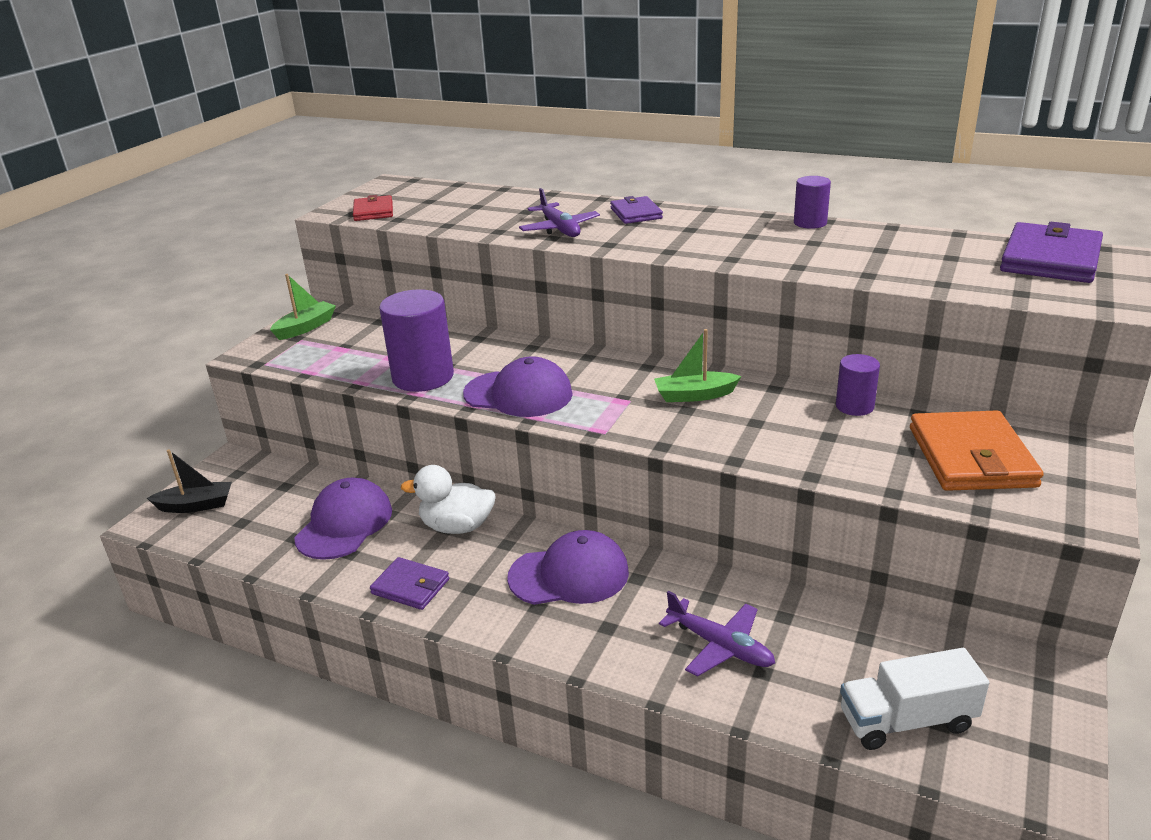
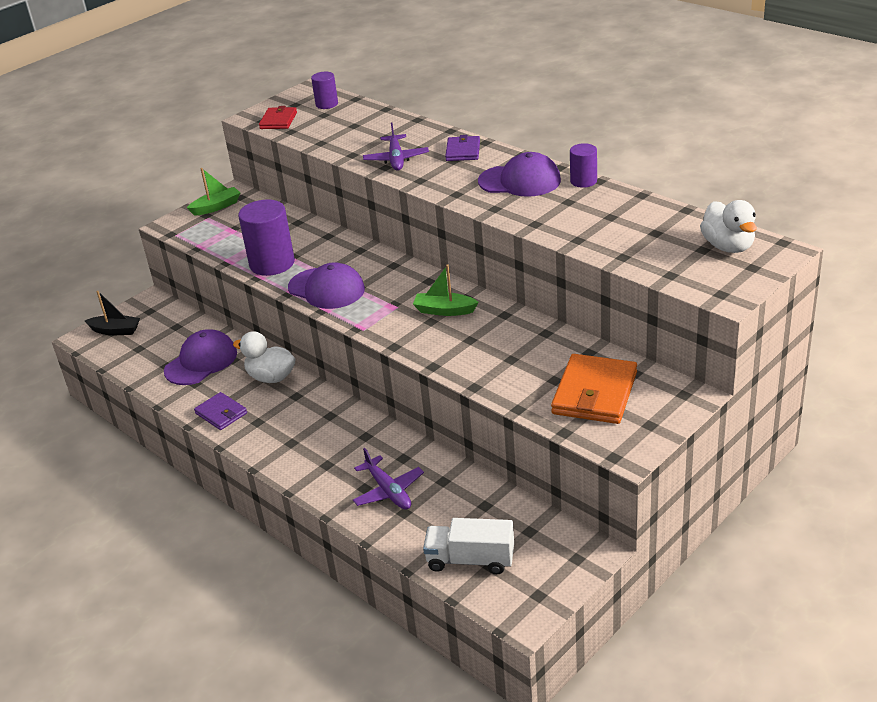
camera: 20 degrees right, 5 degrees up
(569, 575) = (323, 425): purple cap -> purple cap (520, 181)
(854, 406) = (549, 339): purple cylinder -> purple cylinder (327, 104)
(1050, 259) = (728, 246): purple wallet -> white duck

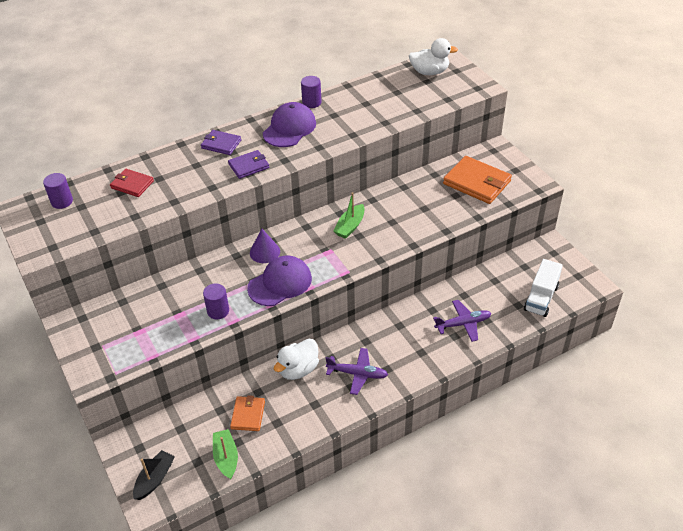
camera: 75 degrees left, 10 degrees up
(201, 362) = (248, 415): purple cap -> orange wallet
(216, 207) = (87, 337): green boat -> green boat (226, 457)
(221, 413) = (328, 409): purple wallet -> purple wallet (249, 166)
(272, 263) = (218, 311): purple cylinder -> purple cylinder, size x0.55
(278, 120) = (64, 236): red wallet -> red wallet (132, 184)
(372, 265) = (264, 252): none -> purple cone
(396, 159) = (204, 179): purple plane -> purple plane (357, 374)

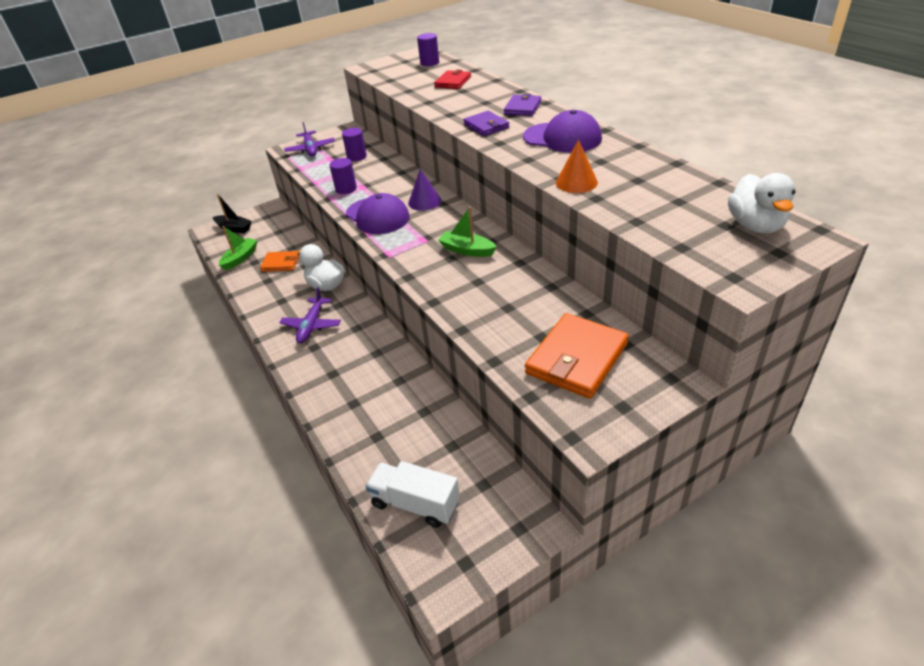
camera: 90 degrees right, 5 degrees down
(226, 457) = (240, 258): green boat -> green boat turned 45 degrees counterclockwise
(311, 102) = (623, 144): purple cylinder -> purple cylinder (357, 157)
(362, 128) = (576, 182): none -> orange cone
(463, 324) = (372, 411): purple plane -> purple plane (310, 149)

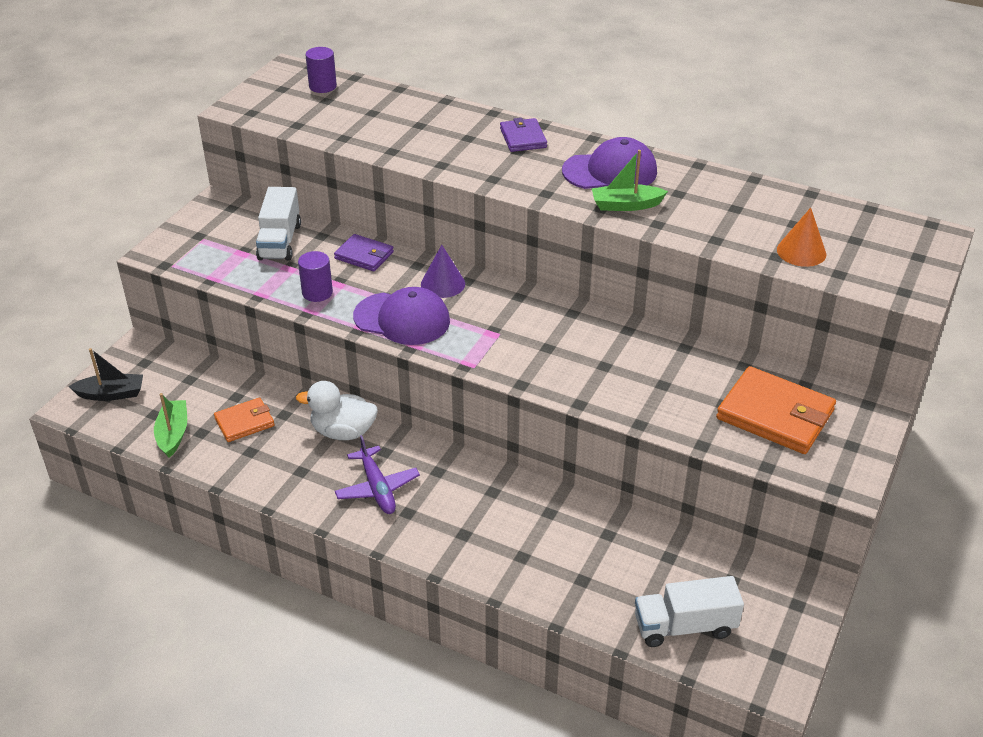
camera: 35 degrees left, 0 degrees up
(310, 149) = (194, 245): purple plane -> none
(357, 157) = (280, 241): purple cylinder -> white truck
(453, 82) = (391, 113): red wallet -> none
(467, 250) = (556, 332): green boat -> green boat (626, 205)
(486, 126) = (506, 173): purple wallet -> purple wallet (364, 255)
(576, 182) = (679, 226): orange cone -> orange cone (801, 251)
(576, 358) = (775, 415): orange wallet -> orange wallet turned 60 degrees counterclockwise
(755, 225) = (879, 234): white duck -> none

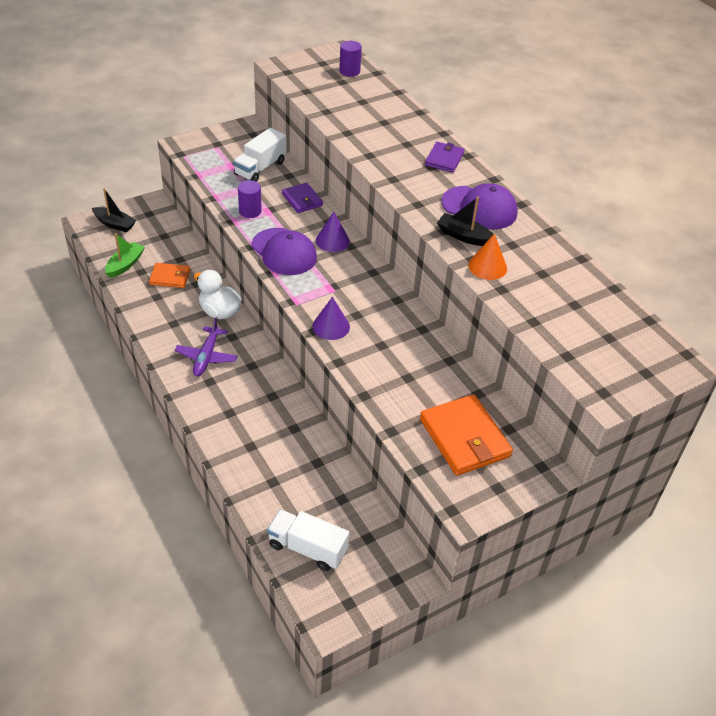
camera: 30 degrees right, 5 degrees up
(533, 372) = (331, 326): none -> purple cone
(626, 205) = (464, 236): green boat -> black boat
(801, 251) = (556, 326): orange cone -> orange cone (487, 266)

